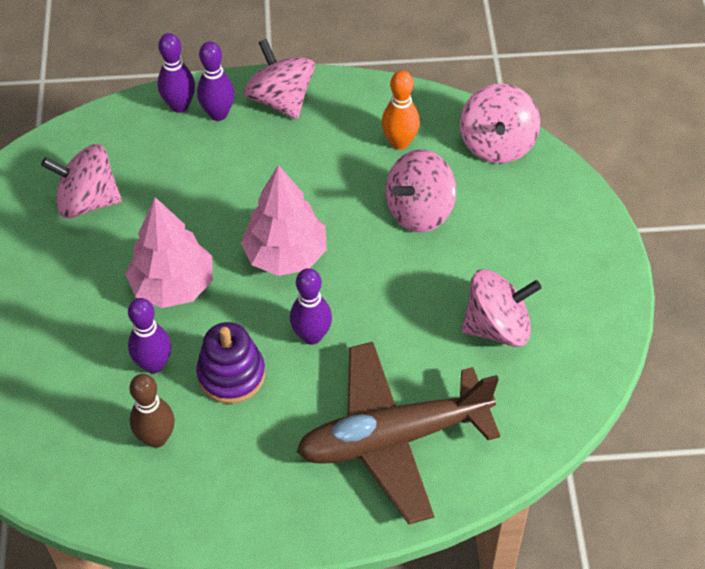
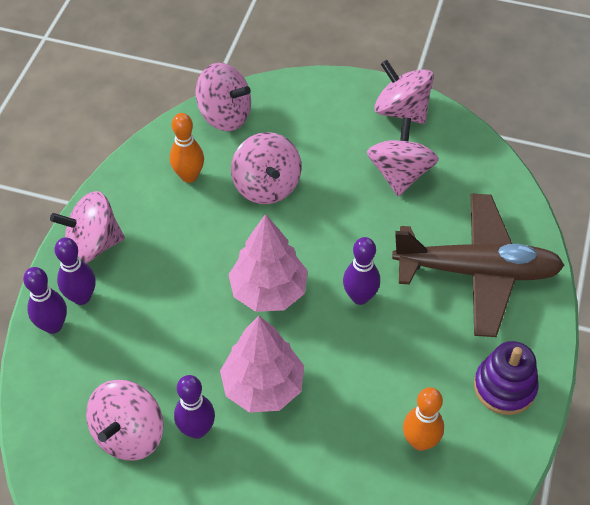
camera: 70 degrees left, 0 degrees up
(154, 364) = (342, 424): purple bowling pin -> purple bowling pin (197, 429)
(156, 438) = (420, 441): brown bowling pin -> orange bowling pin
(231, 374) = (376, 366): purple stacking toy -> purple stacking toy (504, 387)
(393, 438) = (477, 271): brown plane -> brown plane turned 90 degrees counterclockwise
(595, 302) = (401, 111): none -> pink spinning top

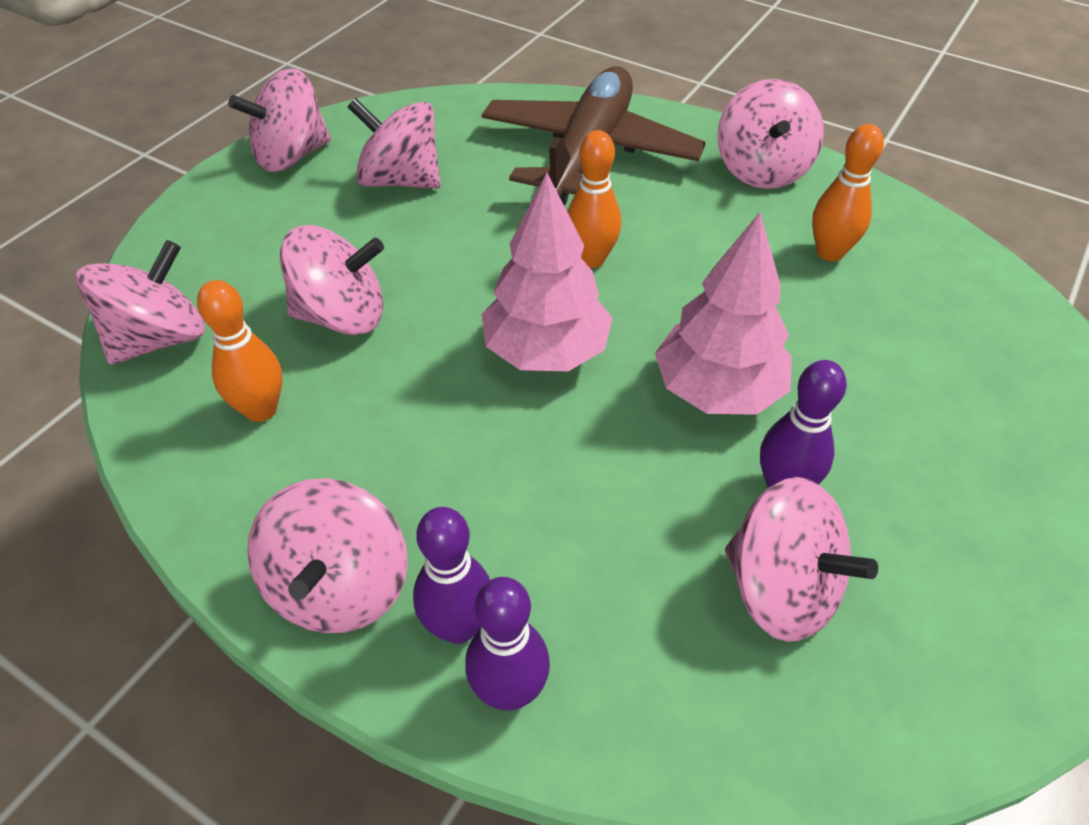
camera: 75 degrees left, 5 degrees down
(360, 297) = (591, 259): purple bowling pin -> orange bowling pin
(504, 387) = (762, 170): purple stacking toy -> pink spinning top

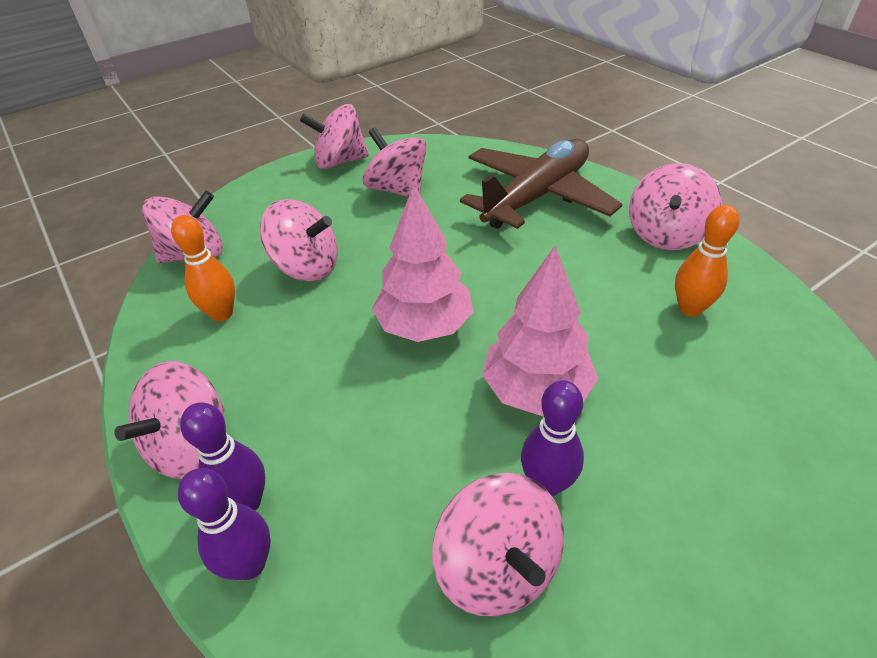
camera: 25 degrees right, 5 degrees down
(591, 259) = (495, 269): orange bowling pin -> none

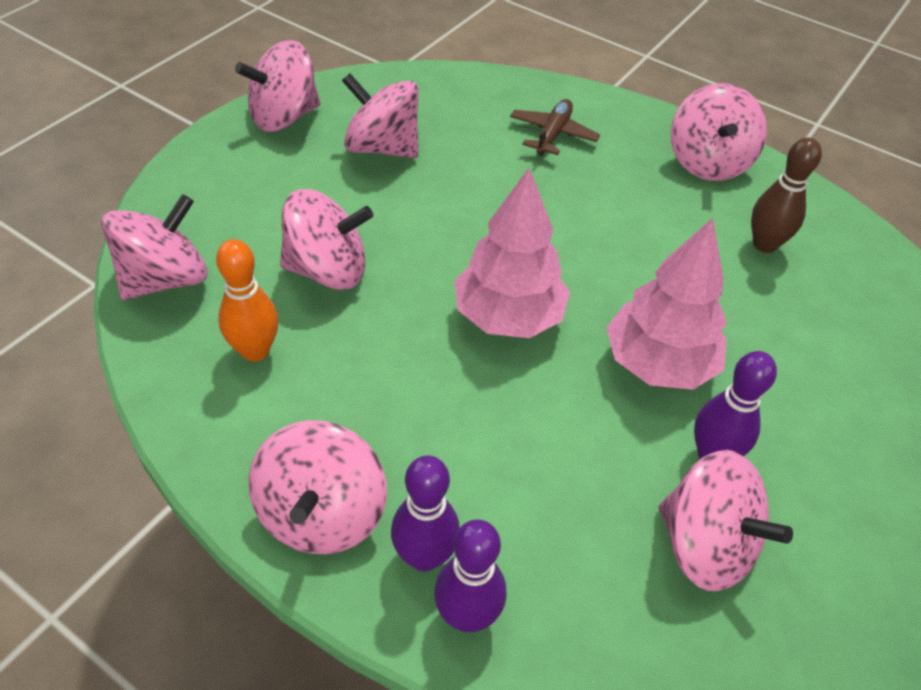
camera: 25 degrees left, 5 degrees up
(537, 196) = (552, 134): brown plane -> brown plane, size x0.45
(690, 309) = (764, 244): orange bowling pin -> brown bowling pin

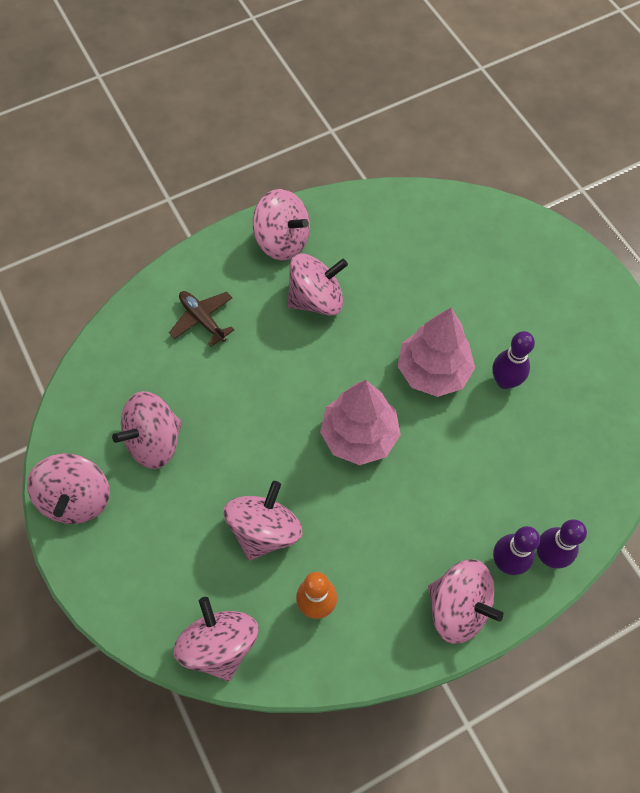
camera: 60 degrees left, 15 degrees up
(705, 545) = (554, 417): pink spinning top -> pink spinning top (316, 299)
(764, 244) = (370, 256): brown bowling pin -> none

